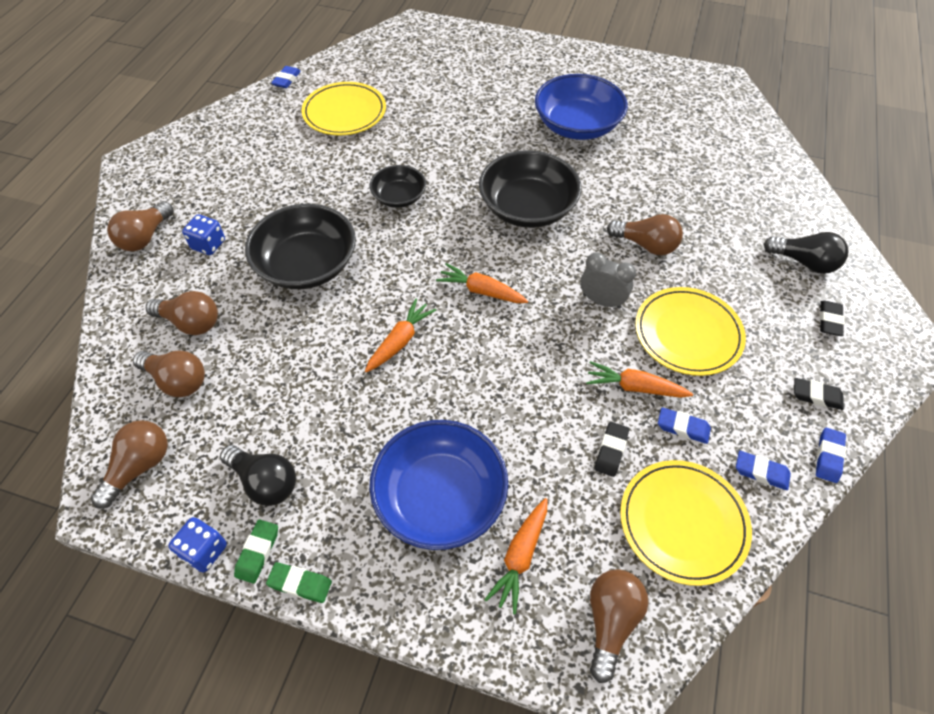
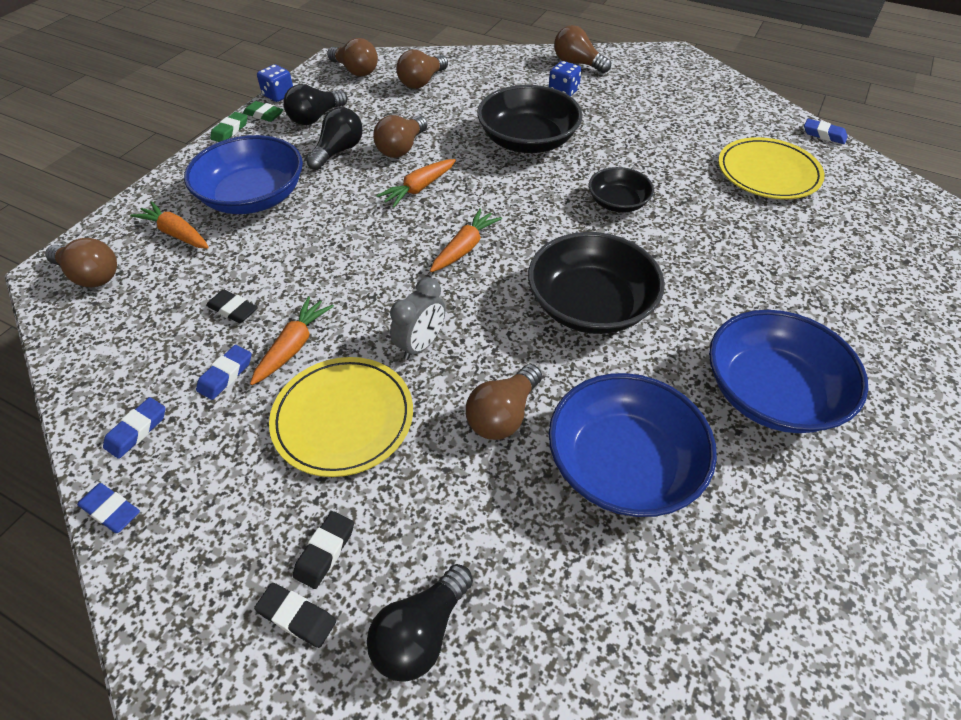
camera: 100 degrees right, 5 degrees down
(191, 323) = (476, 86): brown light bulb -> brown light bulb (401, 148)
(339, 433) = (338, 151): none -> black light bulb
(400, 341) = (419, 188): orange carrot -> orange carrot turned 90 degrees clockwise
(657, 187) = (623, 464): none -> blue bowl
(683, 523) = (132, 345): yellow plate -> none
(816, 396) = (191, 535): black eraser -> black eraser (325, 551)

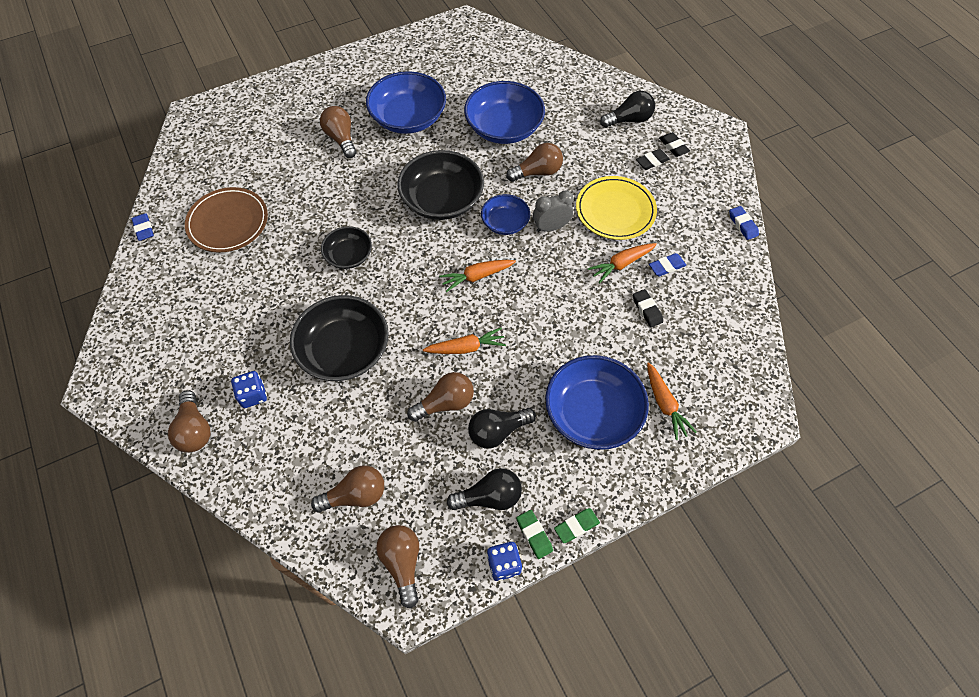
camera: 145 degrees left, 10 degrees up
(90, 275) = (735, 395): brown light bulb -> brown light bulb (341, 138)
(137, 430) = (723, 259): blue eraser -> none
(485, 319) = (505, 223): none -> blue bowl
(768, 173) = (228, 222): yellow plate -> brown plate

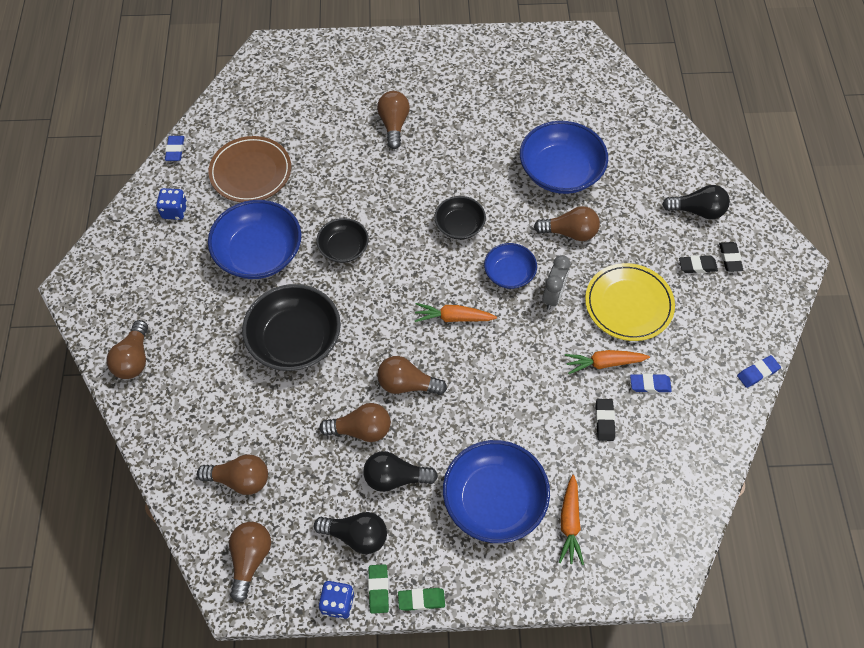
camera: 25 degrees right, 0 degrees up
(253, 395) = (196, 348): blue dice -> blue dice (174, 211)
(408, 118) = (469, 126): blue bowl -> blue bowl (259, 253)
(442, 200) = (459, 225): black bowl -> black bowl, size x0.57
(466, 348) = (407, 384): orange carrot -> brown light bulb
(551, 227) = (553, 296): grey clock -> grey clock turned 105 degrees clockwise
(742, 225) = (757, 373): blue eraser -> blue eraser turned 60 degrees clockwise

